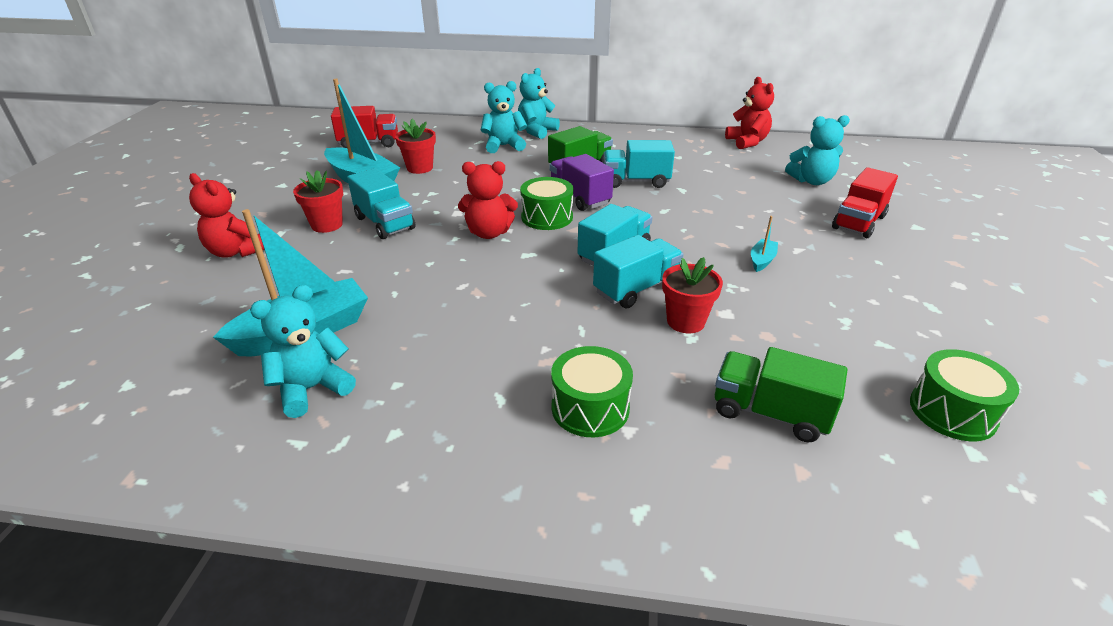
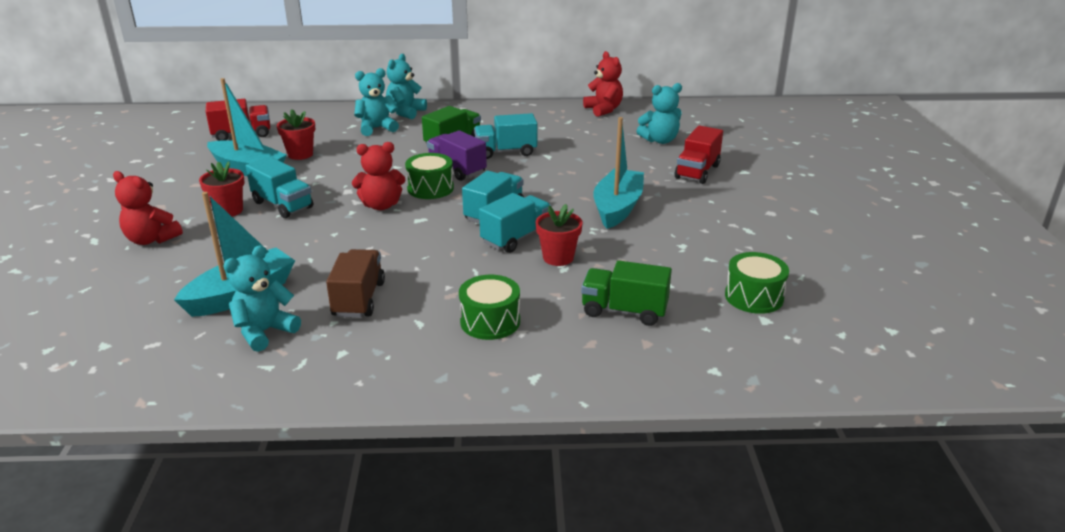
camera: 10 degrees left, 5 degrees down
(435, 354) = (358, 299): none -> brown truck
(762, 260) = (617, 208): turquoise boat -> turquoise boat, size x2.28

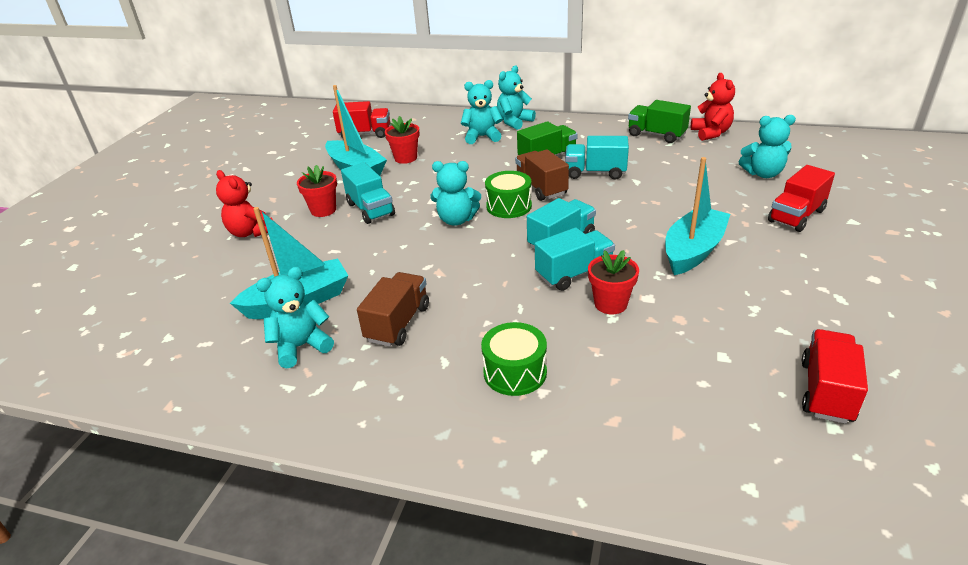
camera: 20 degrees right, 5 degrees up
(381, 205) = (456, 220): red teddy bear -> turquoise teddy bear
(457, 170) = (541, 188): purple truck -> brown truck
(624, 311) = (663, 384): green truck -> green truck (656, 135)
(754, 297) = (826, 391): green drum -> red truck

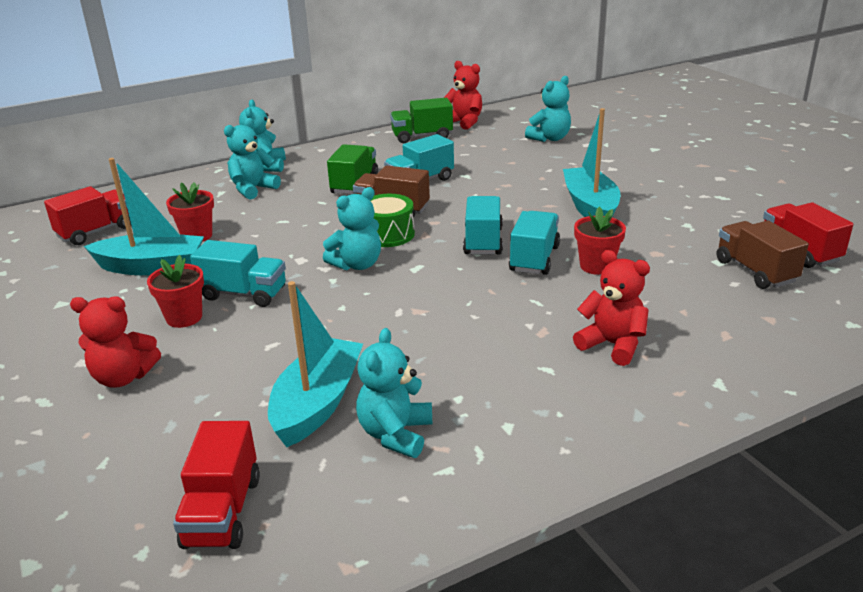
camera: 45 degrees left, 5 degrees down
(398, 323) = (455, 366): brown truck -> brown truck (755, 271)
(515, 372) = (612, 345): green drum -> red teddy bear
(796, 216) = (617, 158): red truck -> red truck (223, 512)

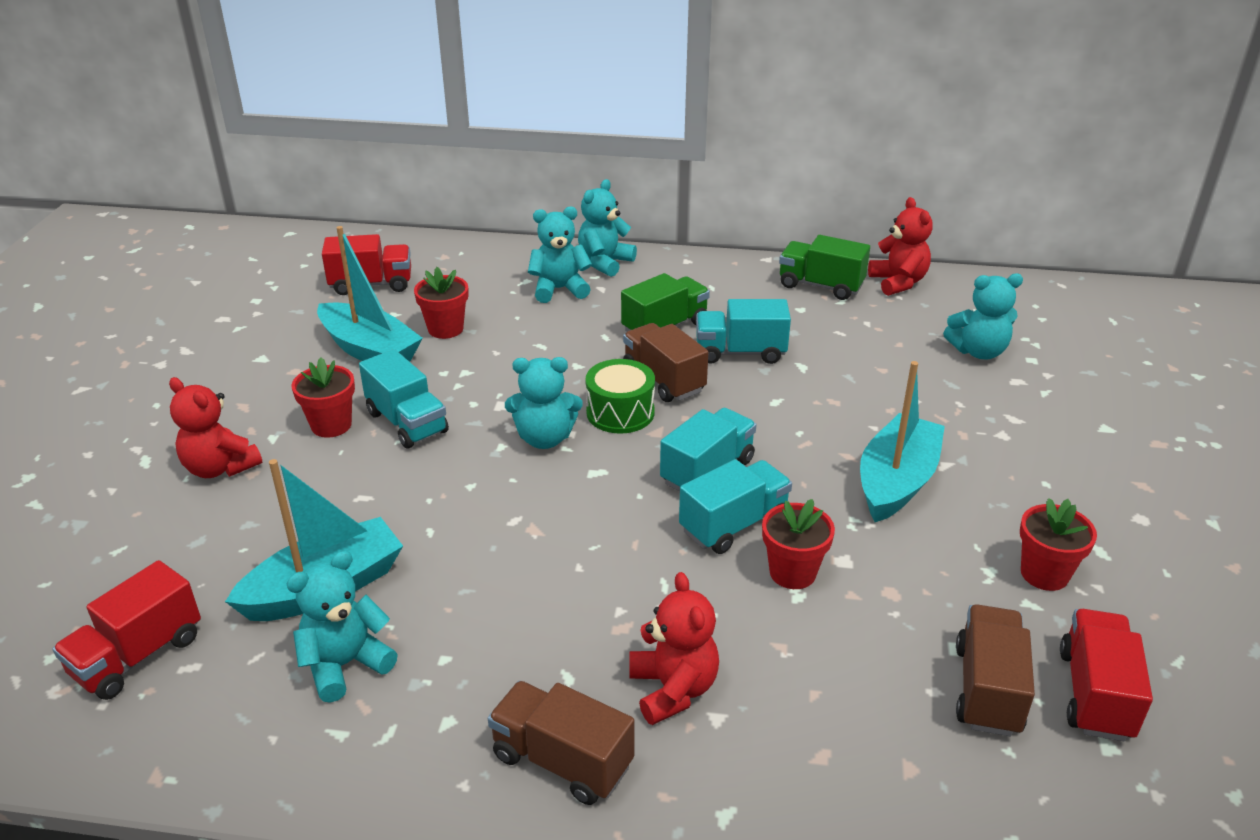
camera: 35 degrees right, 5 degrees up
(602, 407) = (562, 761): none -> brown truck
(712, 216) = (1044, 574): none -> red flower pot

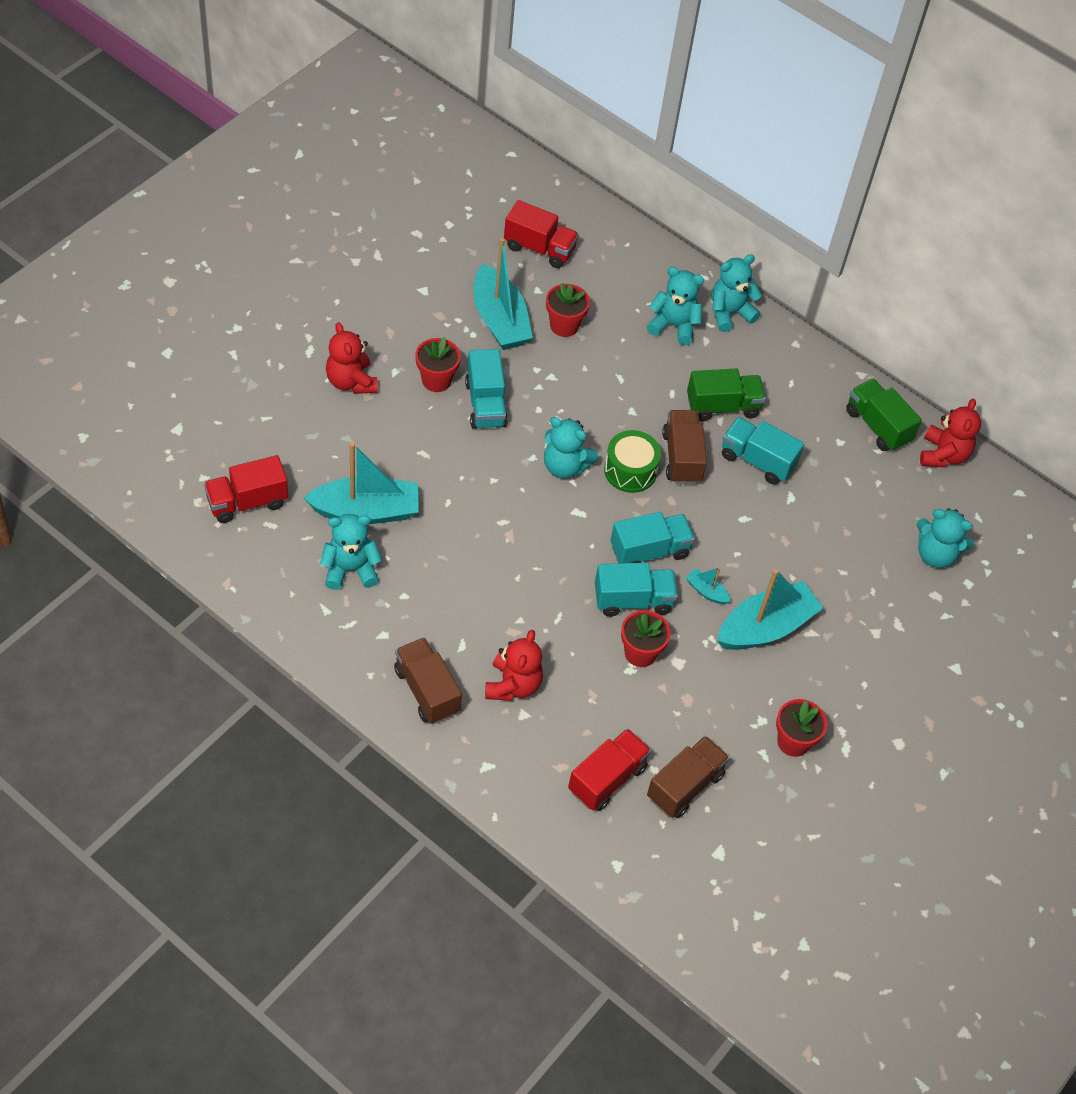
camera: 25 degrees right, 20 degrees up
(803, 479) = (706, 591): none -> turquoise boat
(1095, 694) = (743, 824): red truck -> red truck (607, 779)

